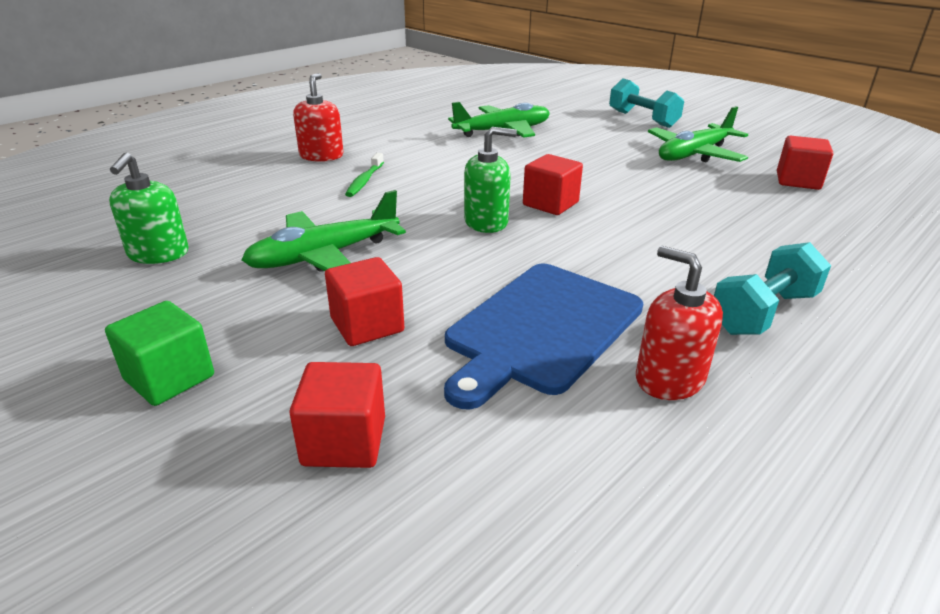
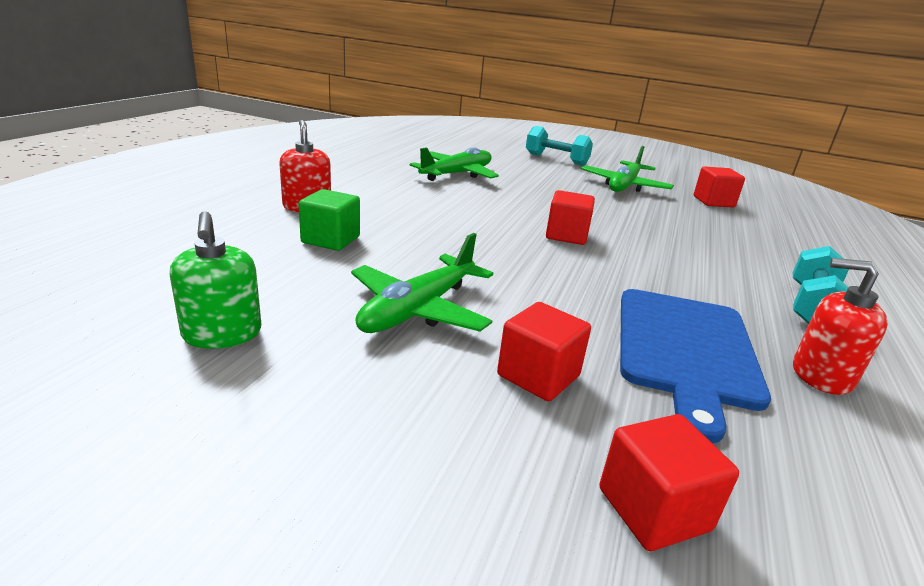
camera: 25 degrees left, 5 degrees down
(169, 378) = (392, 486): green cube -> green cube (330, 240)
(364, 181) = (378, 228): green toothbrush -> none
(486, 222) = (533, 257): green soap dispenser -> none

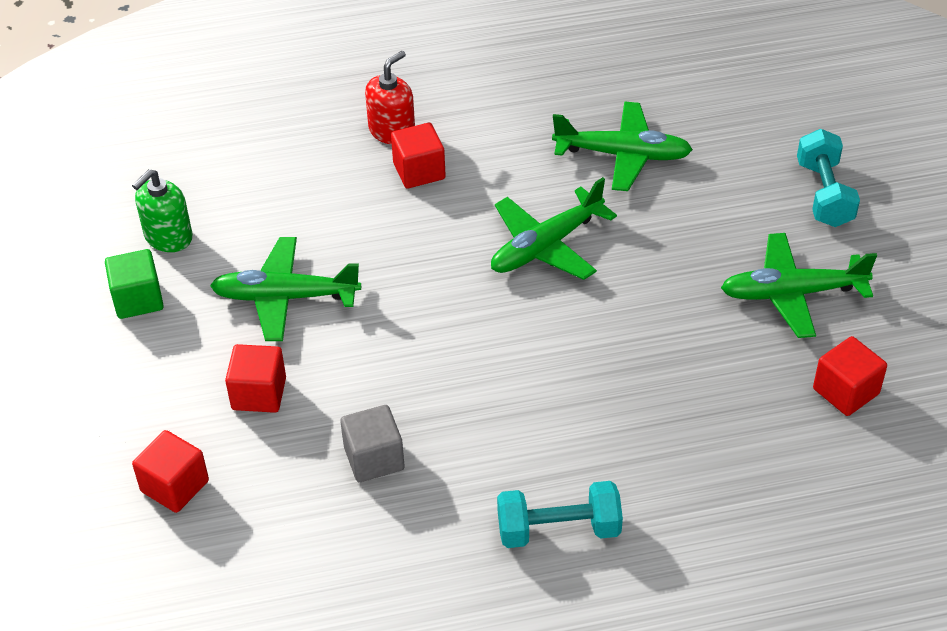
camera: 60 degrees right, 20 degrees up
(330, 240) = (344, 188): green cube -> green cube (138, 299)
(505, 213) = (546, 246): none -> green plane
(566, 235) = (537, 311): red cube -> red cube (419, 171)
(685, 349) = (374, 458): blue cutting board -> grey cube
(821, 375) = (412, 547): red soap dispenser -> none

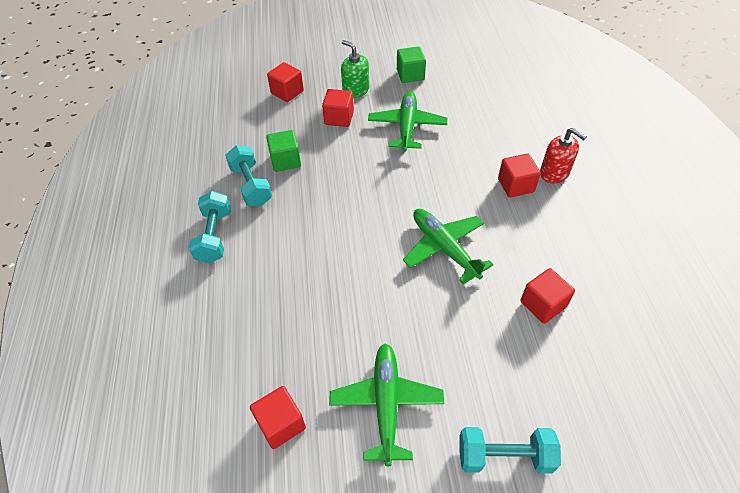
camera: 95 degrees right, 5 degrees up
(168, 237) = (455, 83): green soap dispenser -> green soap dispenser (355, 90)
(374, 458) = (285, 160): grey cube -> green cube
(438, 499) = (251, 185): none -> turquoise dumbbell
(623, 155) = (543, 304): green plane -> red cube

